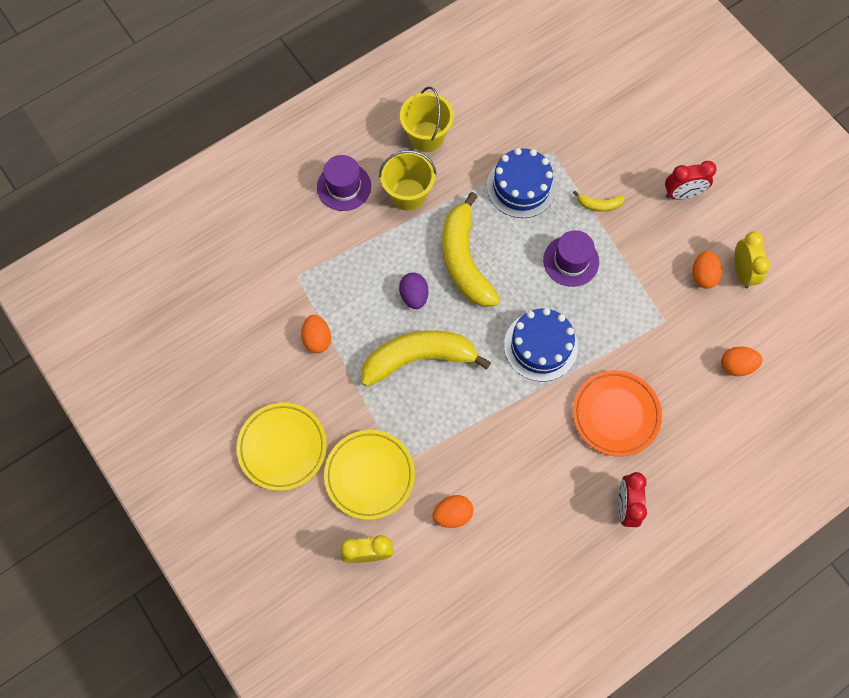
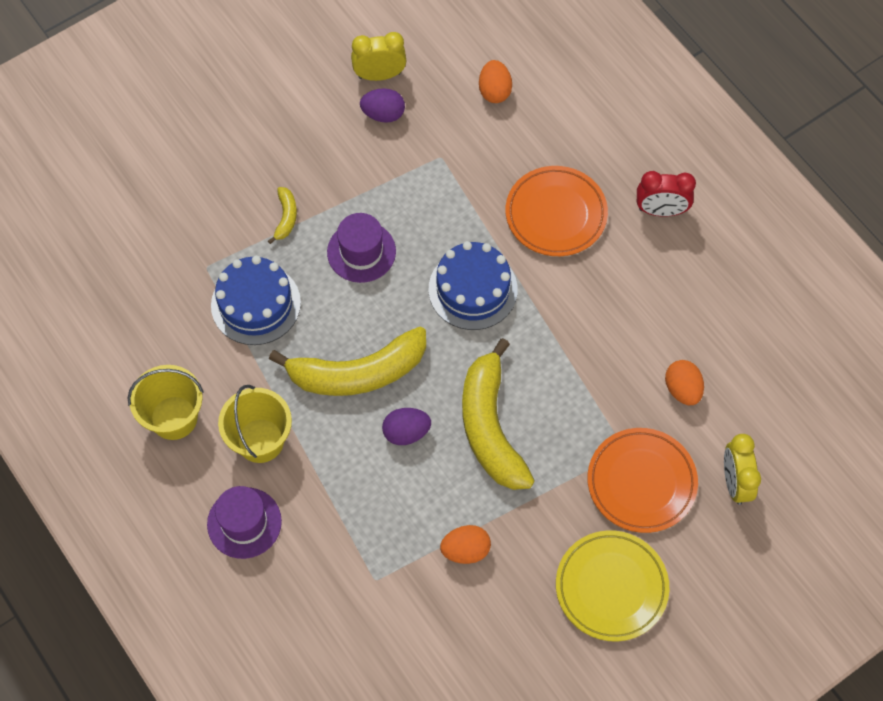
camera: 90 degrees left, 5 degrees down
(369, 475) = (641, 482): yellow plate -> orange plate
(682, 194) = (275, 127): red clock -> none
(703, 275) = (383, 114): orange egg -> purple egg

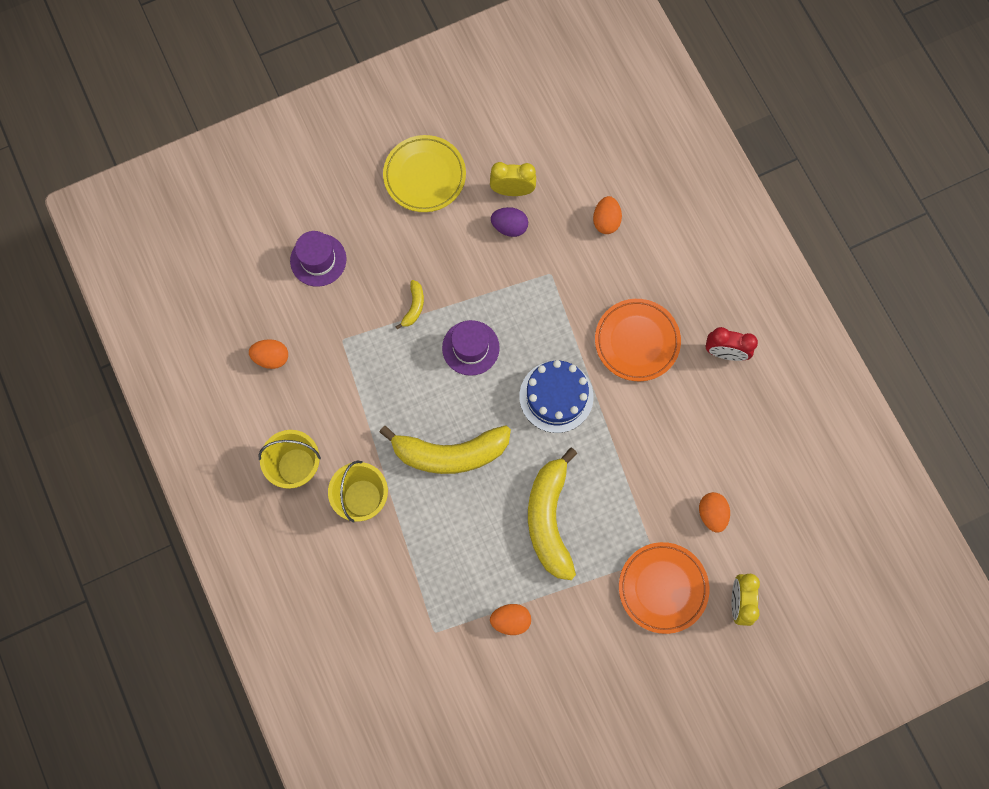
camera: 10 degrees right, 10 degrees up
(124, 300) = (271, 357): none -> orange egg
(244, 523) = (338, 566): purple hat -> purple hat (318, 260)
(255, 304) = (377, 379): blue cake -> none
(406, 432) = (480, 512): purple egg -> none
(611, 587) = (621, 672): yellow plate -> yellow plate (424, 176)

